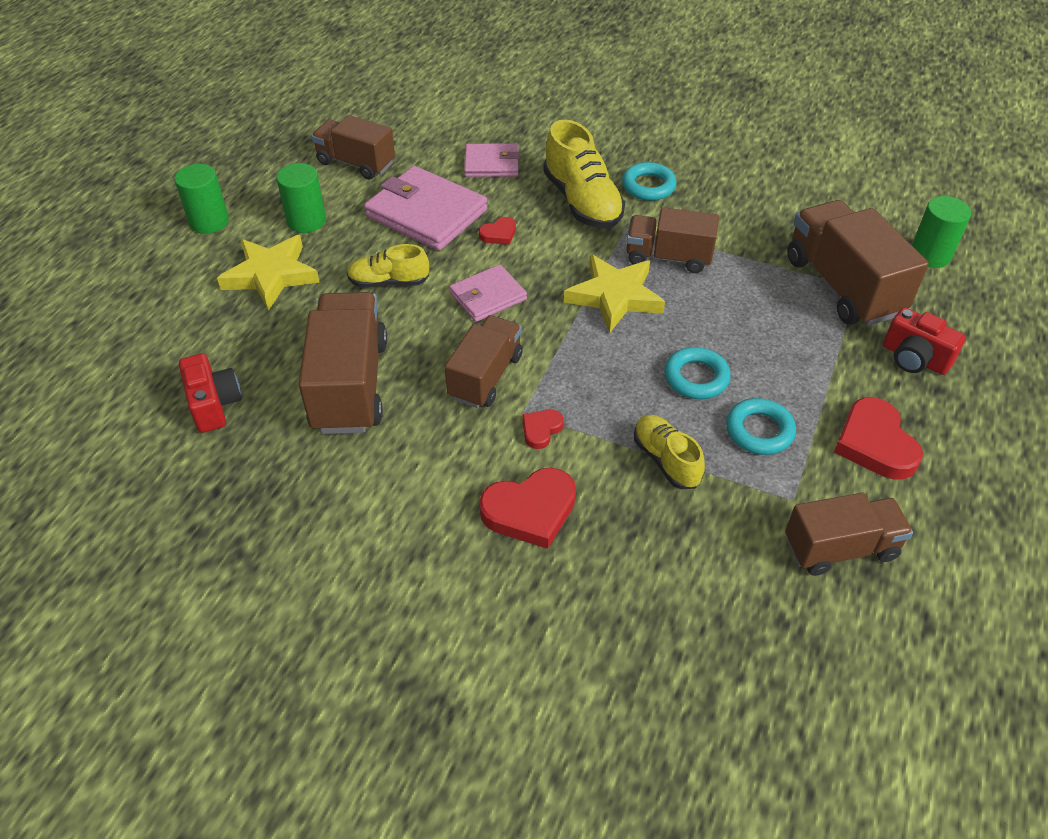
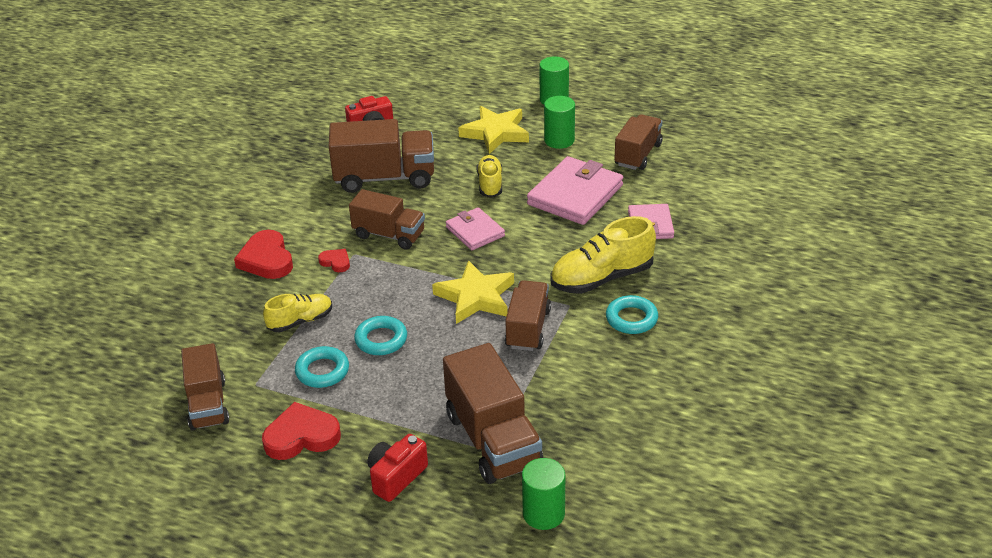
camera: 90 degrees right, 10 degrees down
(499, 234) = (552, 233): red heart -> none
(843, 286) = (493, 440): brown truck -> brown truck turned 90 degrees clockwise

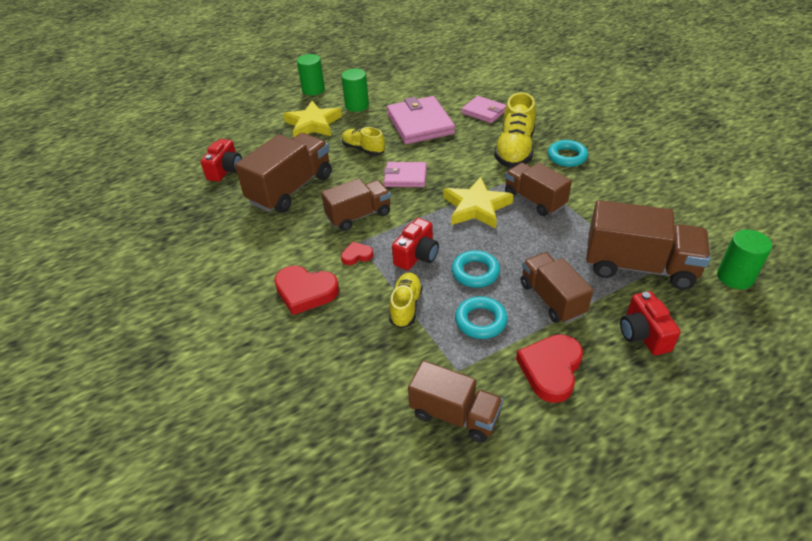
camera: 50 degrees left, 5 degrees up
(369, 295) = (417, 255): none -> red camera
(638, 155) = (411, 87): brown truck -> brown truck (552, 299)

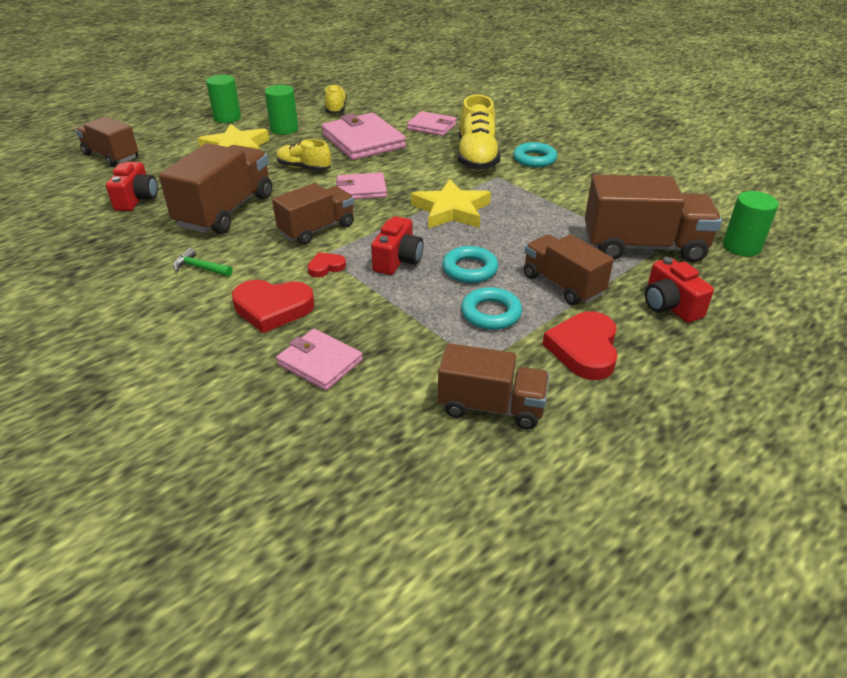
camera: 15 degrees left, 5 degrees down
(259, 244) = (200, 268): none -> green hammer
(329, 350) = (320, 362): none -> pink wallet
(406, 306) = (400, 309): yellow shoe -> yellow shoe (336, 109)
(534, 200) = (513, 199): brown truck -> brown truck (111, 156)

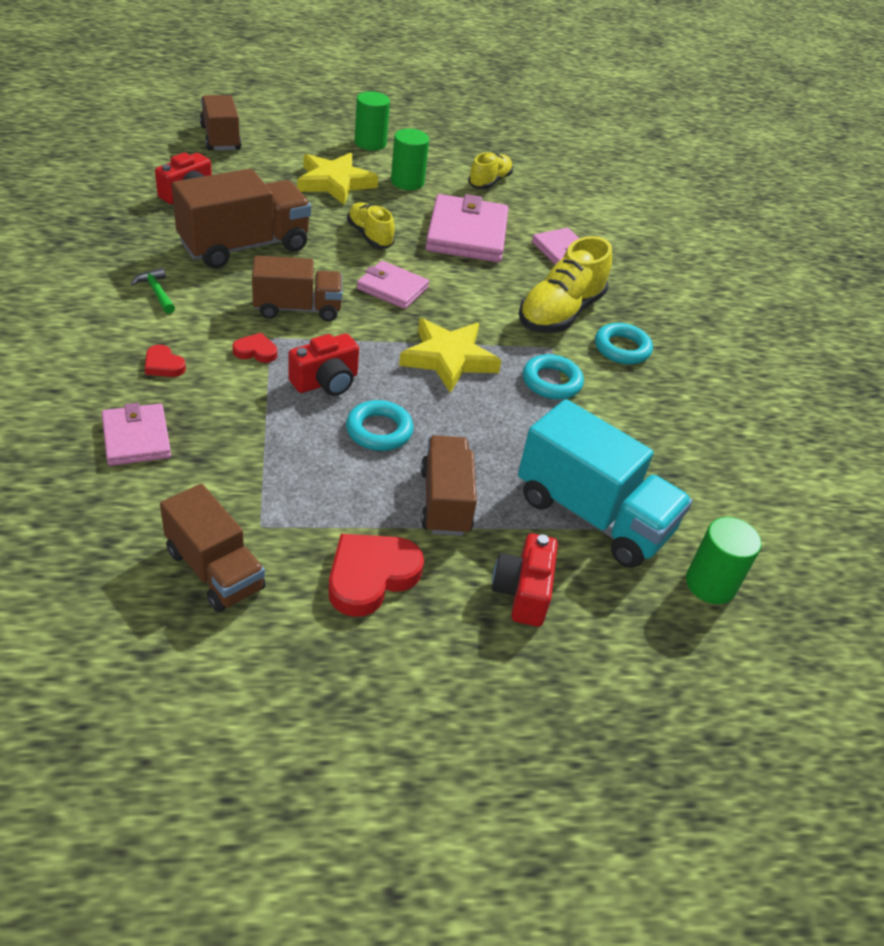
camera: 30 degrees right, 5 degrees up
(272, 308) = (163, 365): red heart -> red heart, size x0.52
(491, 313) = (336, 486): turquoise ring -> turquoise ring (551, 382)
(643, 247) = (592, 515): brown truck -> turquoise truck

